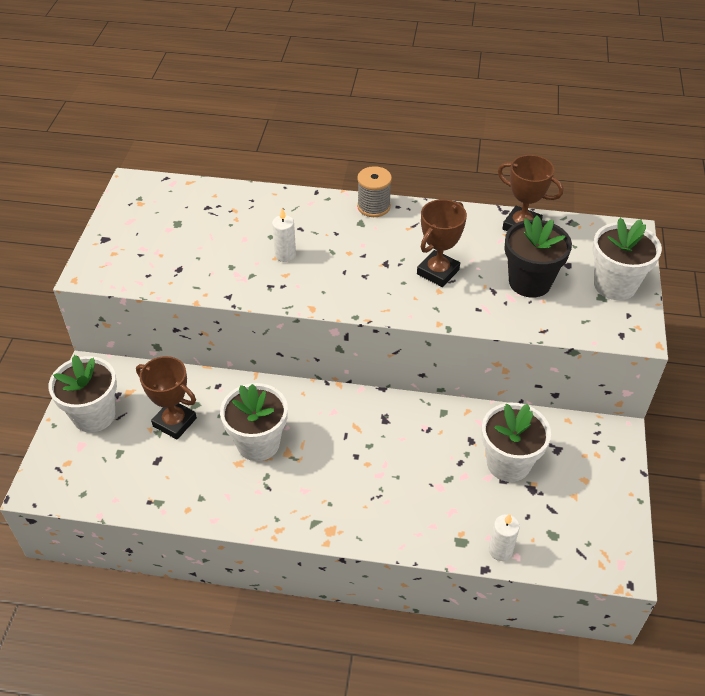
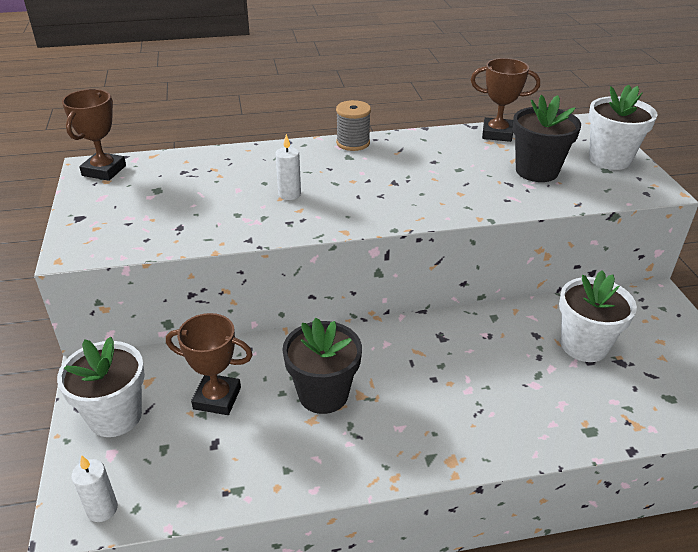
camera: 20 degrees left, 10 degrees down
(258, 443) = (323, 394): white flower pot -> black flower pot
(438, 272) = (448, 179): brown trophy -> brown trophy (104, 170)
(500, 550) = (633, 427): white candle -> white candle (102, 509)

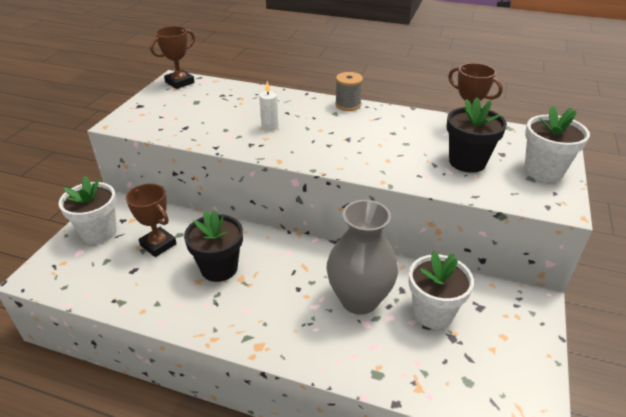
camera: 30 degrees right, 0 degrees up
(102, 509) = (49, 279): white candle -> none
(506, 363) = (359, 299): none -> grey vase

